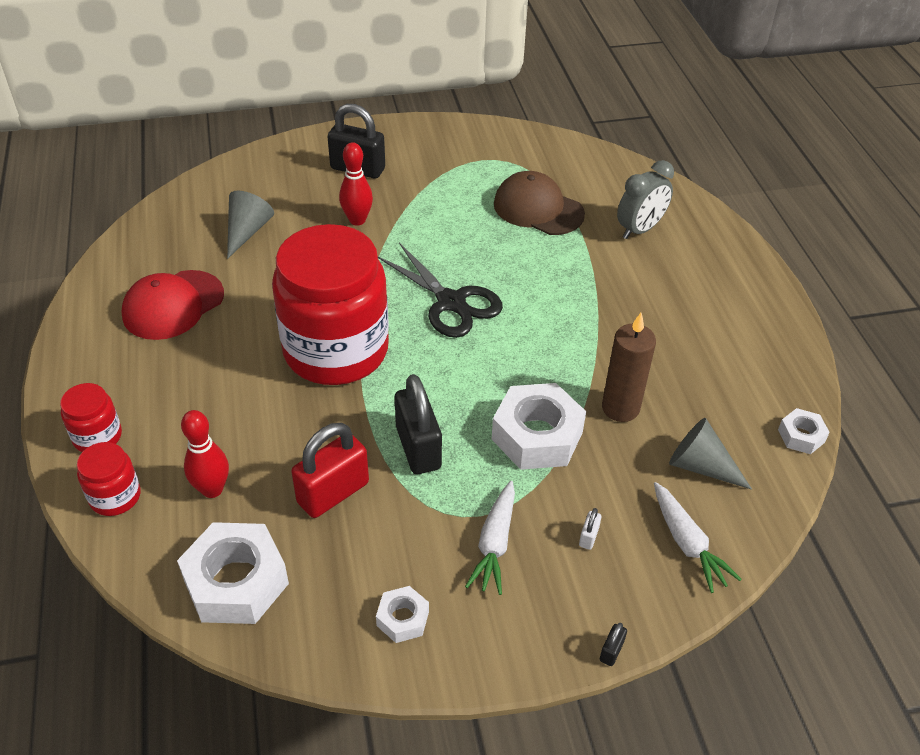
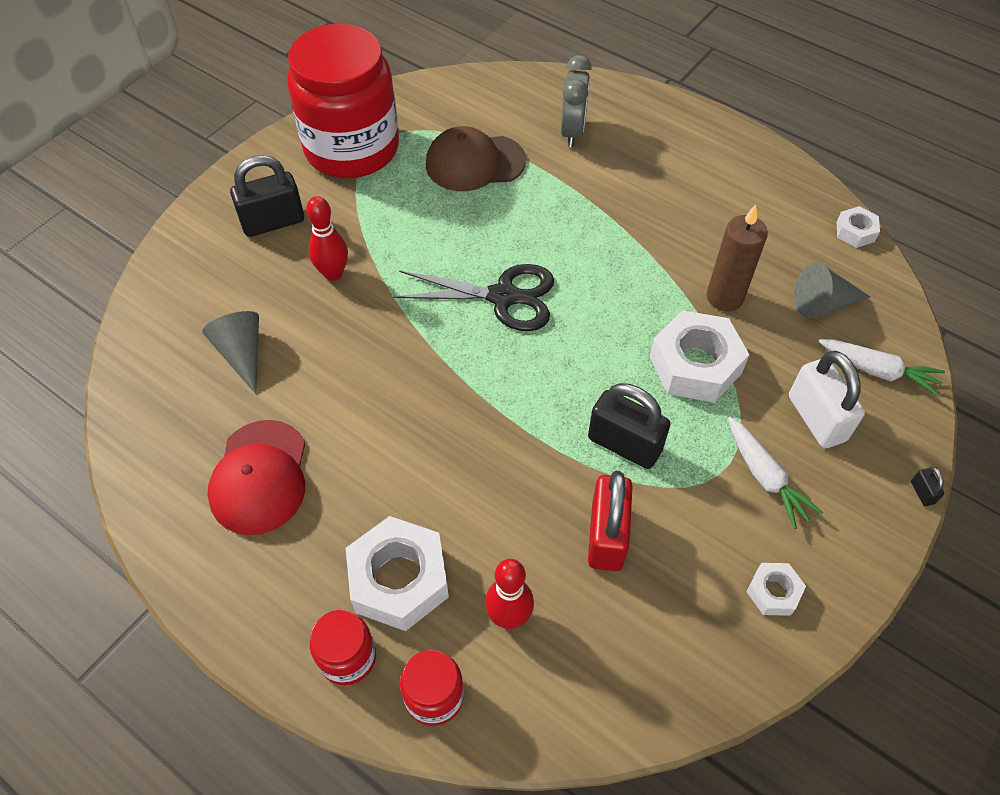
camera: 40 degrees left, 10 degrees up
(236, 582) = (624, 676): white nut -> white nut (399, 580)
(336, 350) = (460, 410): red jar -> red jar (352, 148)
(588, 537) = (816, 418): white padlock -> white padlock, size x2.43

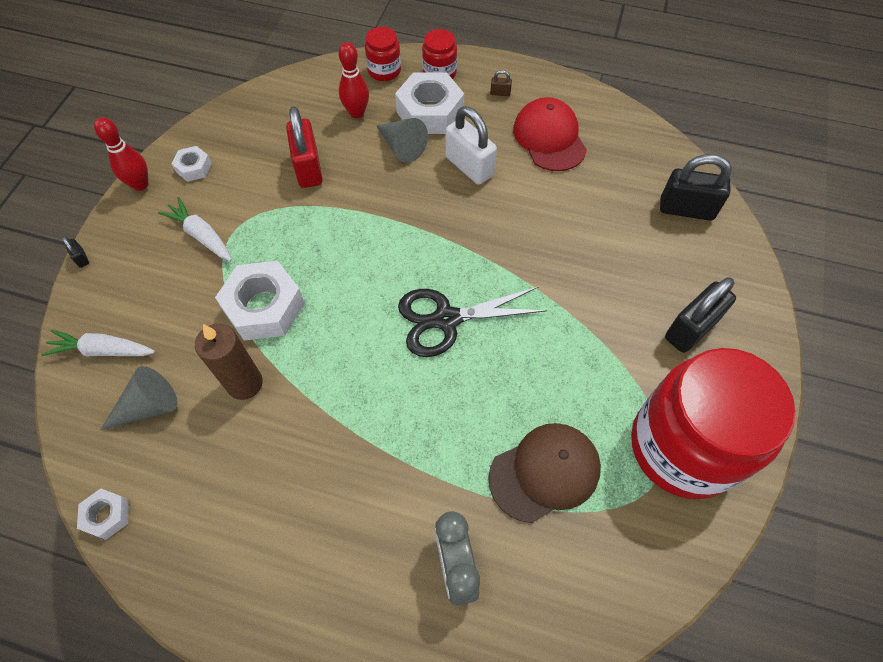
camera: 160 degrees right, 5 degrees up
(242, 353) = (623, 208): grey cone -> grey cone (402, 147)
(278, 580) = (500, 93): none -> brown padlock
(333, 273) = (602, 295): red bowling pin -> red bowling pin (140, 184)
(624, 444) = (309, 228): black padlock -> black padlock (686, 209)
(816, 418) = (160, 291): white padlock -> white padlock (469, 166)

